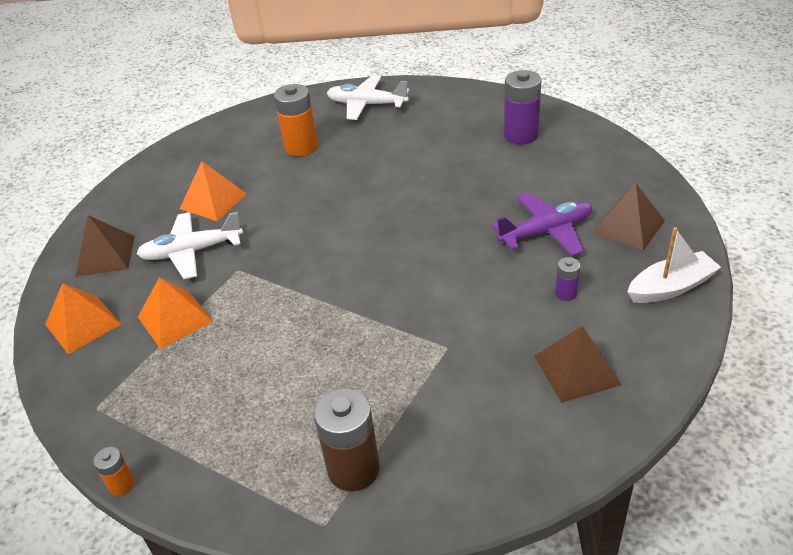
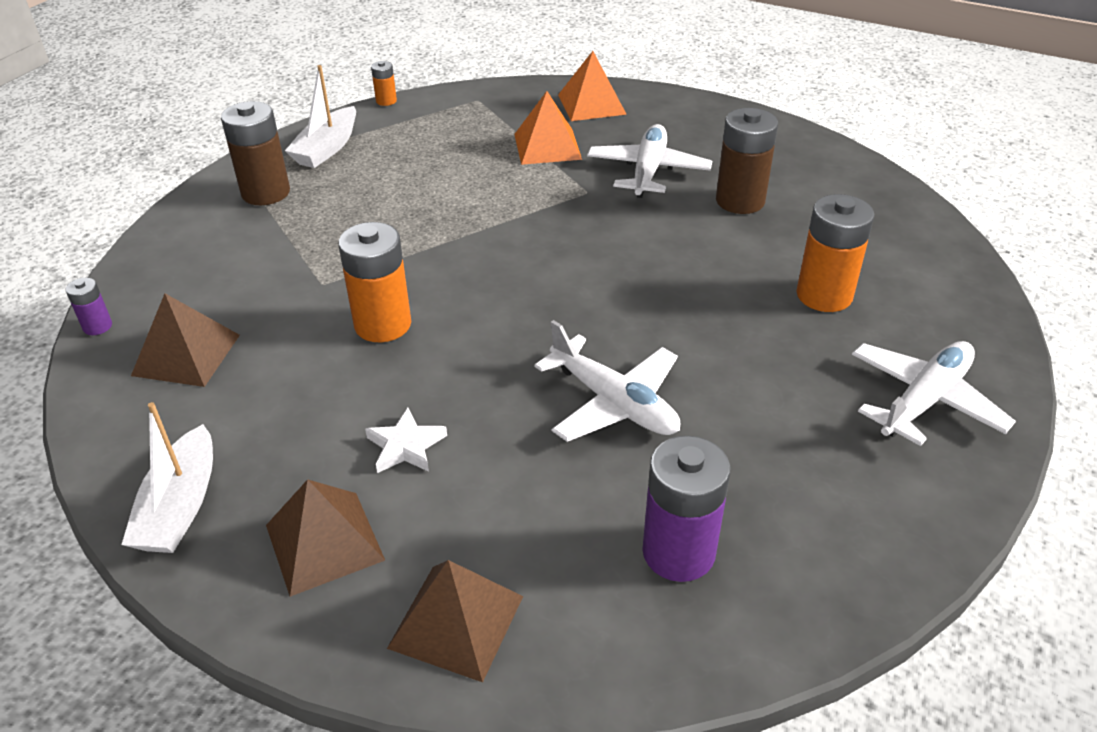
camera: 115 degrees right, 0 degrees up
(105, 255) = (691, 125): brown pyramid -> brown pyramid (456, 622)
(213, 201) = (740, 201): orange pyramid -> brown battery
(247, 473) = (327, 148): none -> white boat
(448, 181) = (613, 403): none -> white plane
(462, 292) = (383, 324): none -> orange battery
(546, 232) = (406, 446): purple plane -> white star
(566, 293) = (286, 404): purple battery -> purple battery (97, 326)

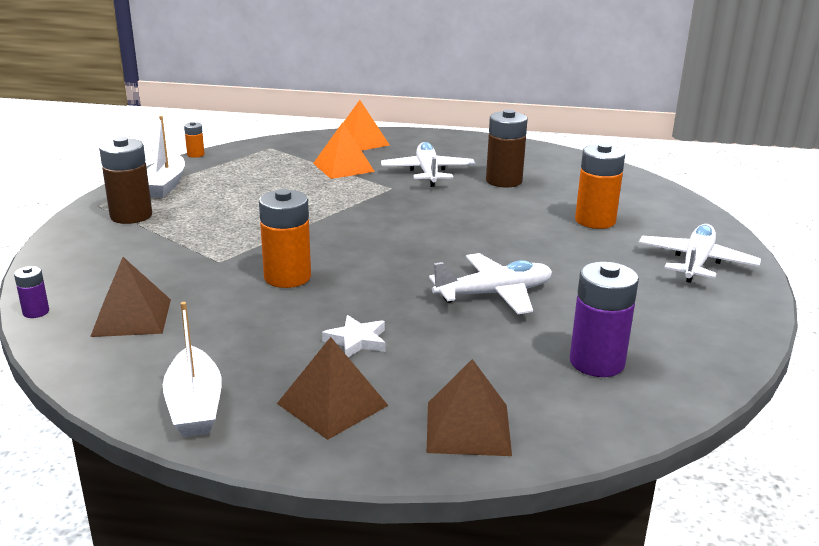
camera: 20 degrees left, 15 degrees down
(613, 403) = (494, 294): white plane -> white plane turned 45 degrees counterclockwise

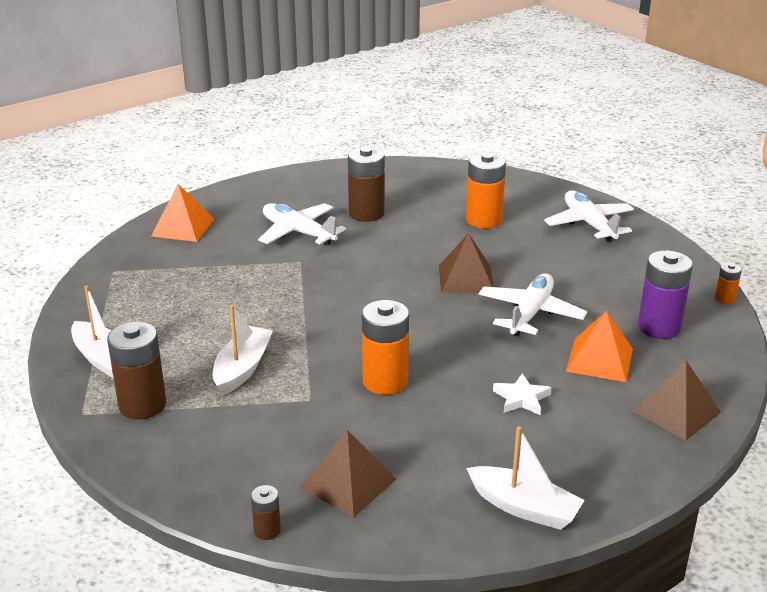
camera: 45 degrees left, 5 degrees up
(36, 312) = (267, 530): purple battery -> brown battery
(195, 154) = (57, 313): orange battery -> orange battery (724, 299)
(222, 225) = (242, 368): none -> white boat
(332, 404) = (591, 448): brown pyramid -> brown pyramid (466, 279)
(343, 167) = (222, 260): orange pyramid -> orange pyramid (599, 359)

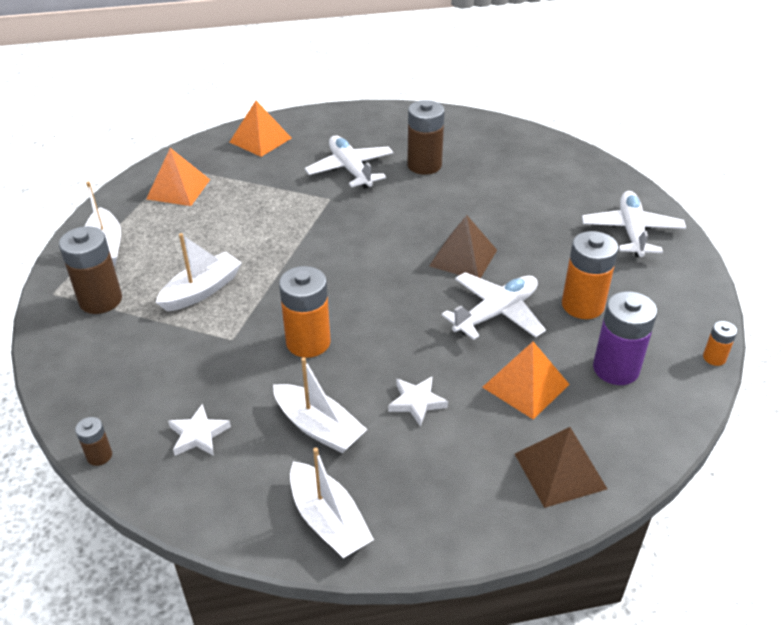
camera: 25 degrees right, 10 degrees up
(134, 289) = (178, 189): none -> orange pyramid
(348, 483) = (198, 434): brown pyramid -> white star
(453, 443) = (318, 427): none -> white boat
(483, 220) = (528, 200): orange battery -> orange battery (582, 305)

